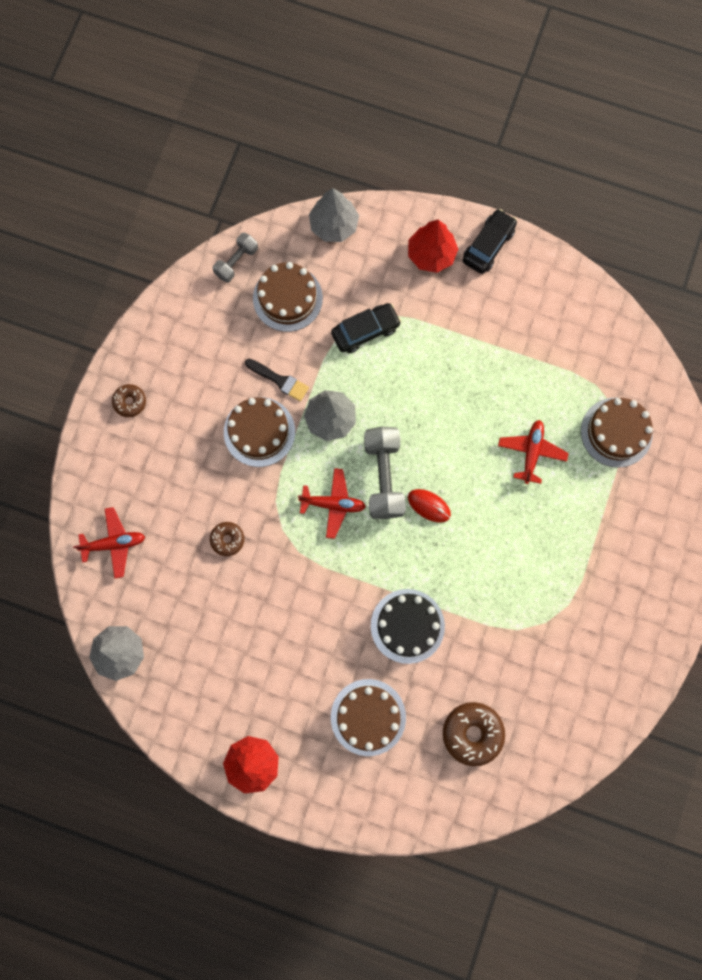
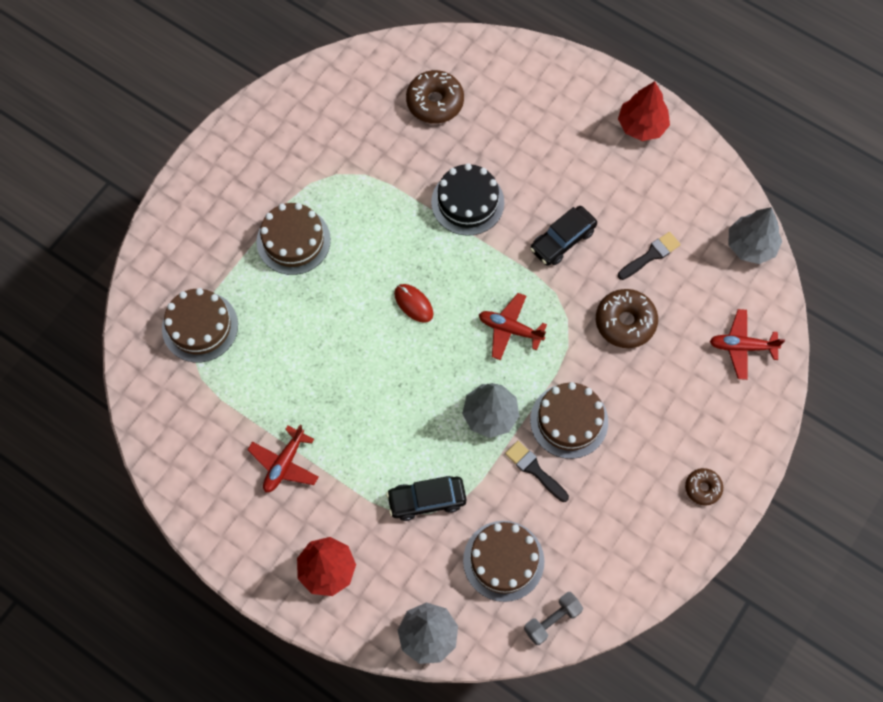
camera: 165 degrees left, 10 degrees down
(216, 615) = (650, 255): none -> black brush
(227, 539) = (625, 322): brown donut -> brown donut, size x1.73
(368, 717) = (526, 137): brown cake -> brown cake (293, 241)
(384, 477) = (451, 343): grey dumbbell -> none
(488, 245) = (259, 563): black car -> black car (562, 240)
(531, 452) = (293, 329): red plane -> red plane (284, 464)

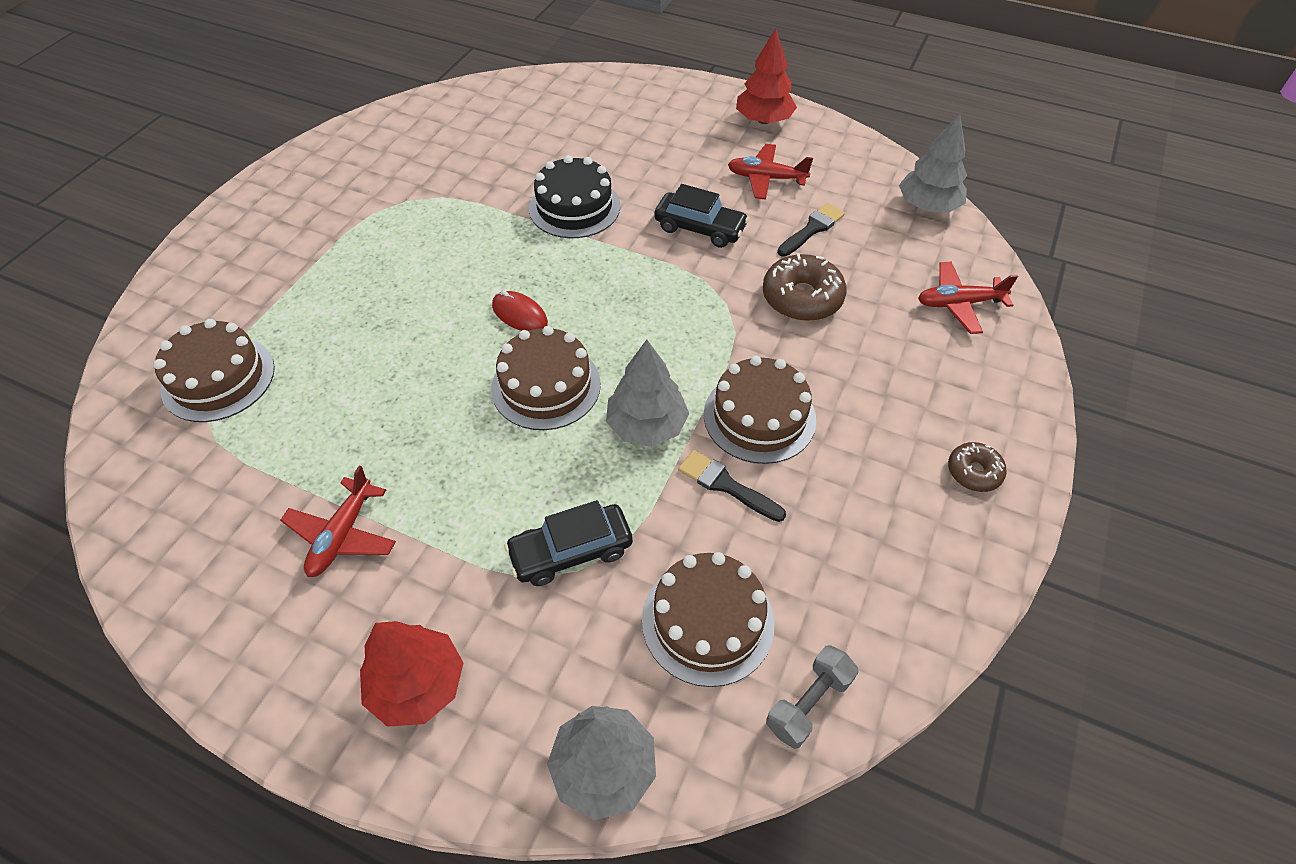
camera: 10 degrees left, 15 degrees down
(293, 241) = (353, 270): brown cake -> brown cake (546, 386)
(435, 102) = (521, 127): brown donut -> none
(510, 329) = (654, 325): red plane -> red plane (766, 178)
(562, 240) = (700, 228): black car -> black car turned 105 degrees counterclockwise

